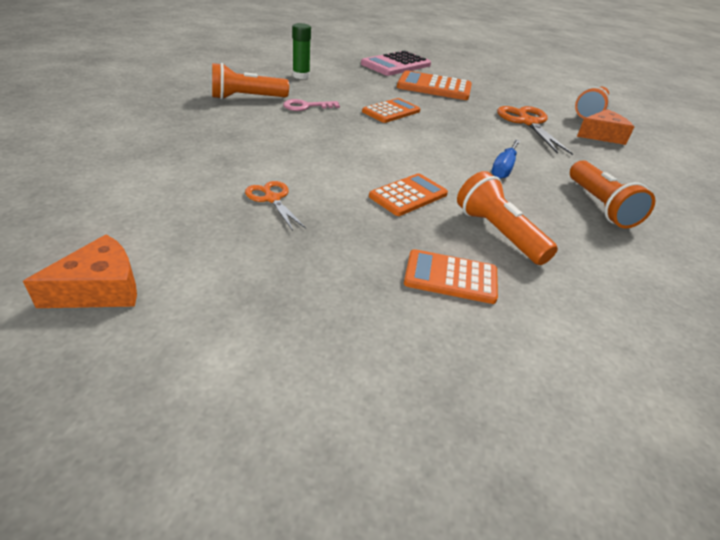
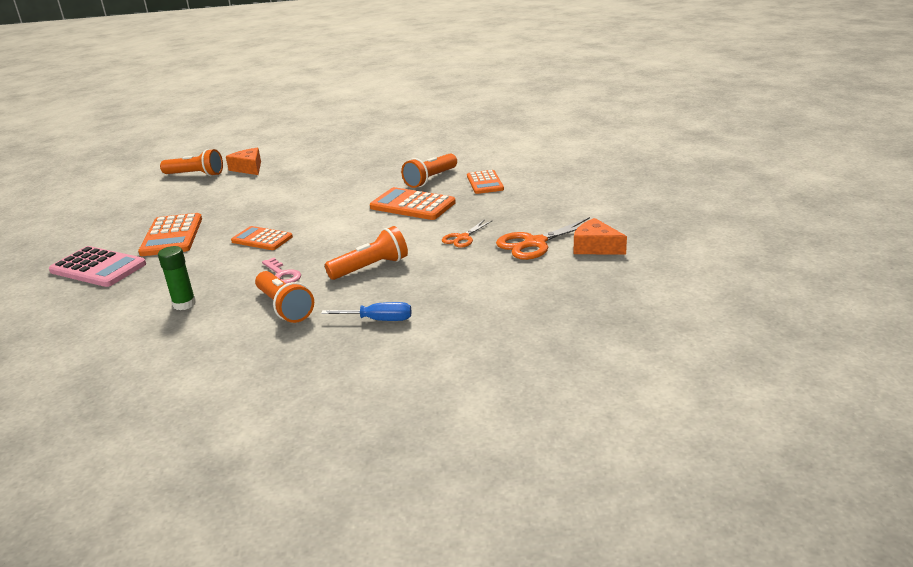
camera: 105 degrees left, 10 degrees down
(408, 195) = (412, 205): orange calculator -> orange calculator, size x1.50
(503, 168) = (342, 188): blue screwdriver -> blue screwdriver (379, 320)
(528, 123) = (242, 191): orange scissors -> orange scissors (535, 243)
(600, 206) = (369, 162): orange flashlight -> orange flashlight (371, 267)

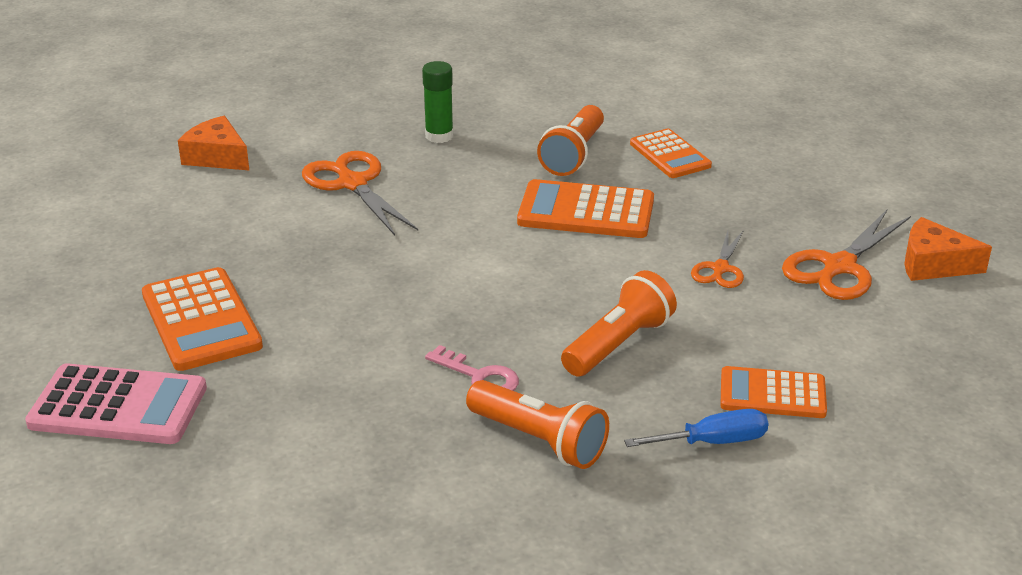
camera: 20 degrees left, 5 degrees up
(184, 304) = (356, 459): green glue stick -> green glue stick (439, 136)
(195, 175) = (123, 180): orange flashlight -> none
(262, 239) = (379, 309): orange calculator -> orange calculator (772, 394)
(303, 184) = (353, 184): none -> orange scissors

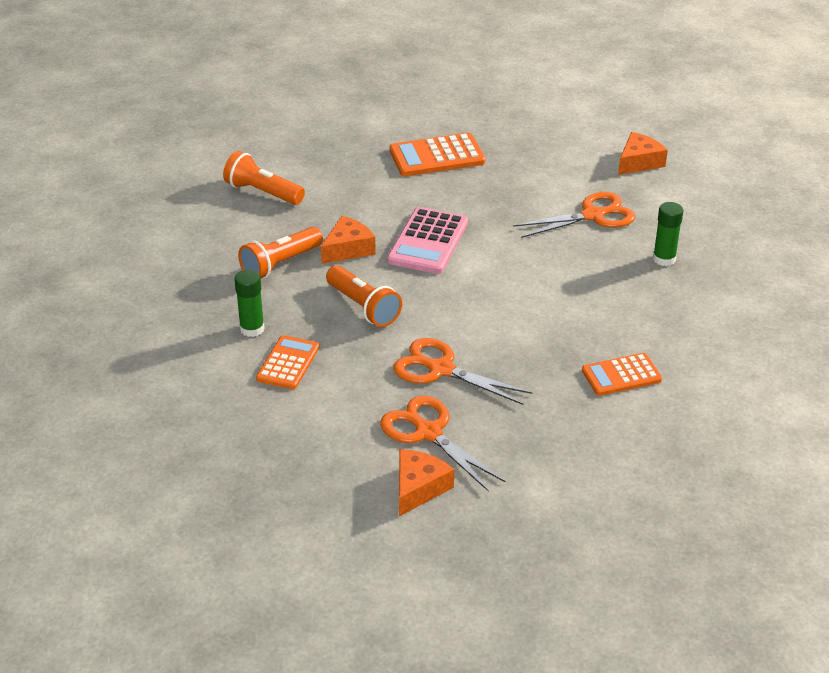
camera: 100 degrees right, 5 degrees up
(118, 406) = (364, 132): pink calculator -> pink calculator (428, 242)
(479, 377) = (348, 249): pink key -> orange cheese
(573, 155) = (626, 322): orange flashlight -> orange flashlight (263, 192)
(586, 211) = (535, 317): orange calculator -> none
(713, 442) = (252, 329): blue screwdriver -> green glue stick
(720, 268) = (441, 369): orange scissors -> orange scissors, size x1.70

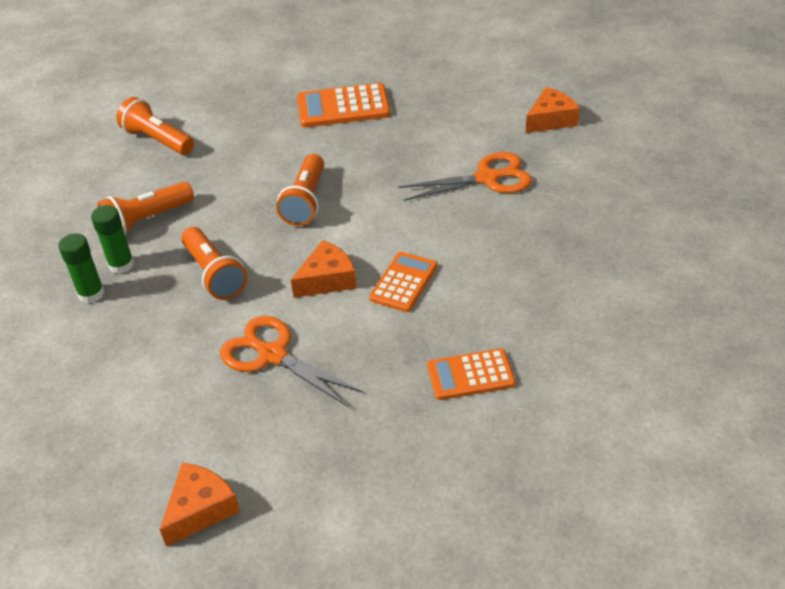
camera: 10 degrees right, 5 degrees up
(288, 363) = (113, 337): orange calculator -> orange calculator (403, 282)
(348, 249) = (221, 206): orange cheese -> orange cheese (327, 279)
(428, 242) = (305, 201): pink calculator -> orange flashlight
(428, 432) = (234, 435): orange scissors -> none
(664, 259) = (552, 232): green glue stick -> green glue stick (121, 265)

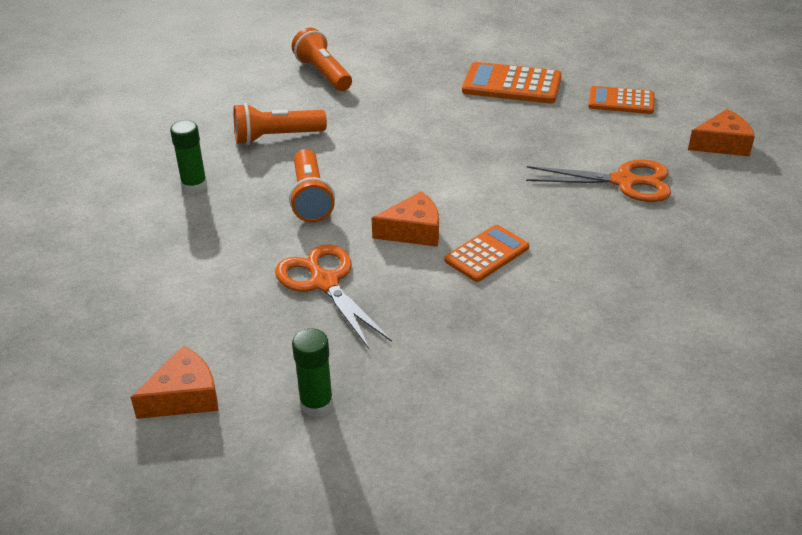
camera: 20 degrees right, 5 degrees down
(121, 265) = (233, 169): green glue stick -> green glue stick (316, 404)
(305, 201) = (430, 158): orange flashlight -> none
(470, 375) = (508, 358): orange calculator -> orange calculator (621, 101)

